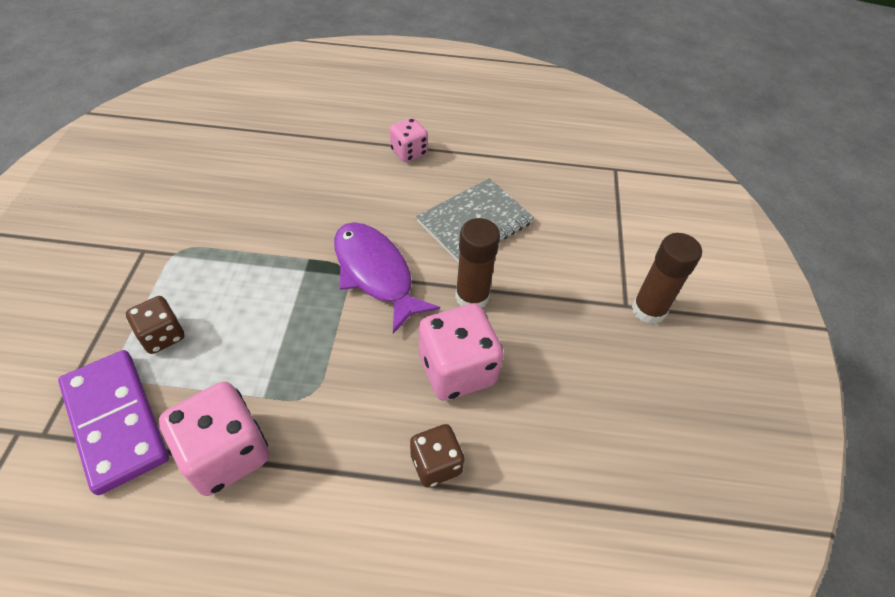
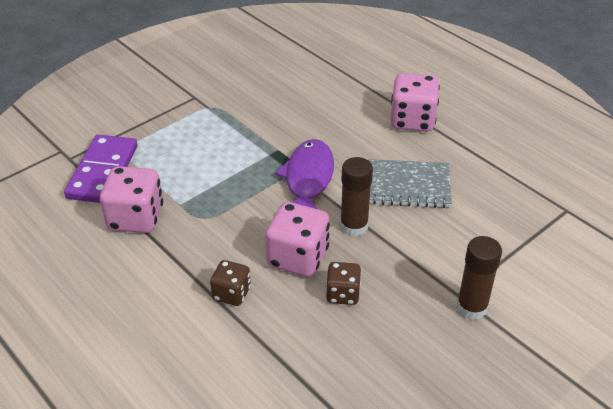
camera: 45 degrees right, 10 degrees down
(162, 336) = (161, 145): brown dice -> brown dice (342, 294)
(409, 152) = (412, 120): pink dice -> pink dice, size x1.69

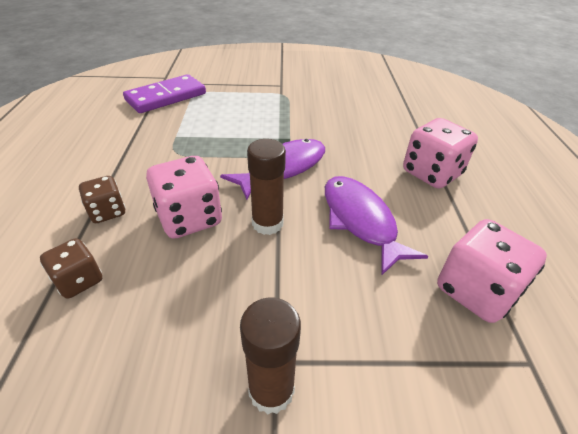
camera: 40 degrees right, 0 degrees up
(136, 218) = (139, 129): pink dice -> pink dice (475, 291)
(342, 294) = (176, 273): brown dice -> brown dice (79, 280)
(408, 186) = (360, 221): grey notebook -> purple fish

